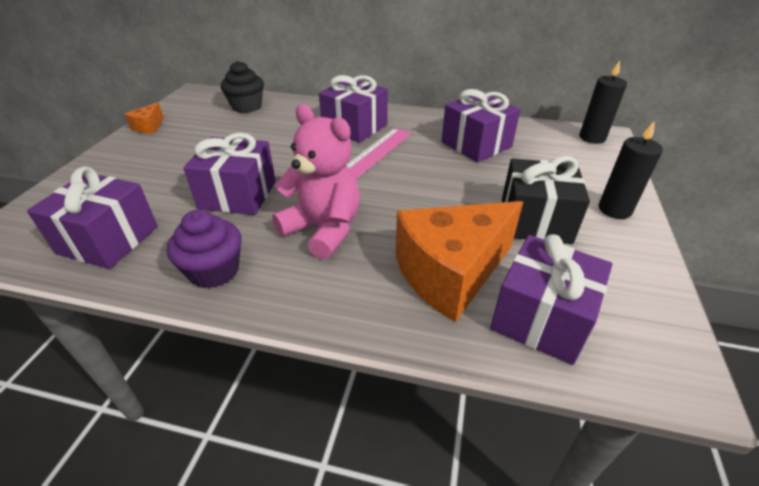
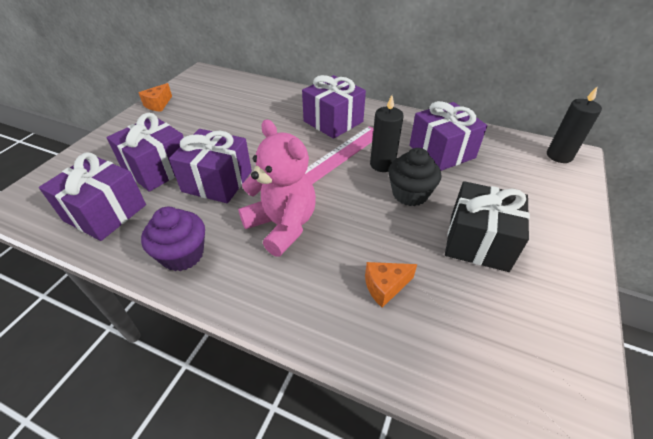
camera: 10 degrees right, 5 degrees up
(247, 106) = (243, 91): black cupcake -> black cupcake (410, 194)
(451, 273) = (385, 287): orange cheese -> orange cheese, size x0.43
(541, 318) = (458, 347): purple gift -> purple gift (158, 168)
(614, 209) = (561, 239): black candle -> black candle (382, 164)

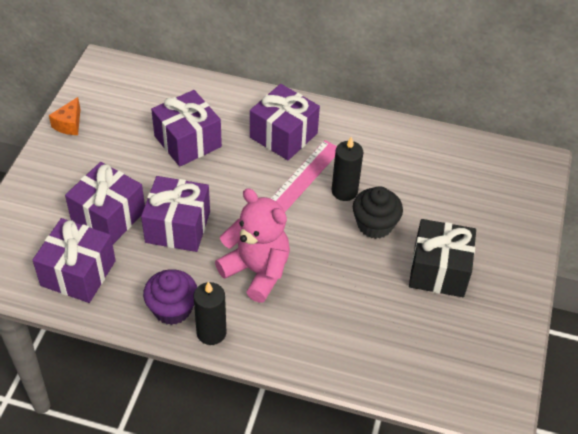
camera: 10 degrees left, 5 degrees up
(385, 287) = (359, 321): orange cheese -> none
(442, 152) = (405, 169): purple gift -> purple gift (187, 141)
(559, 156) = (525, 165): black candle -> black candle (211, 332)

